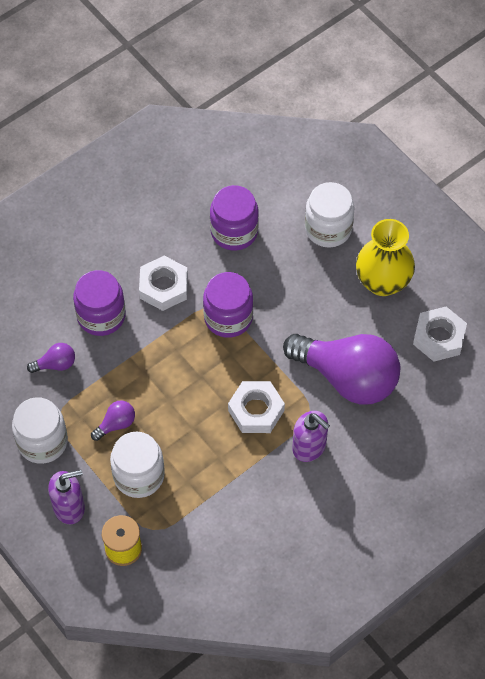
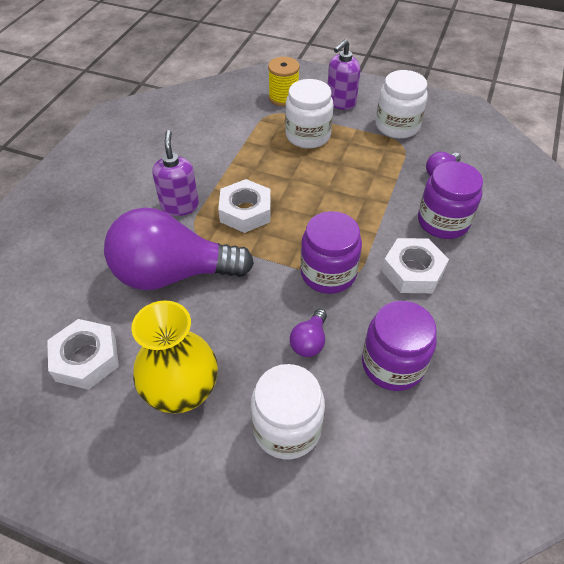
camera: 150 degrees right, 10 degrees down
(116, 424) = (354, 156): purple light bulb -> purple light bulb (309, 341)
(309, 447) = (180, 205): purple soap dispenser -> purple soap dispenser turned 75 degrees clockwise

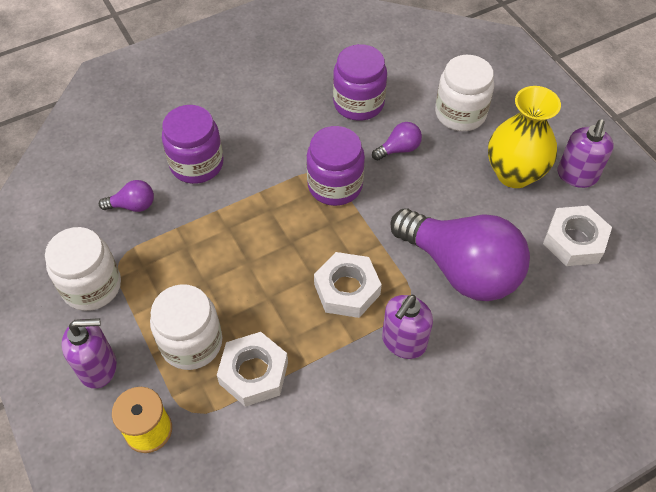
camera: 140 degrees left, 5 degrees up
(115, 436) = (577, 176): none -> purple soap dispenser
(413, 271) = (271, 145): white nut -> white nut (253, 373)

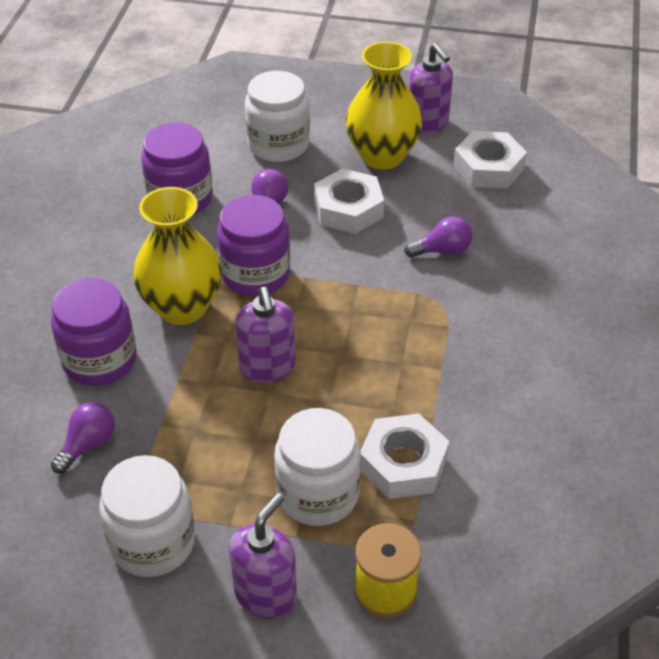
camera: 50 degrees left, 10 degrees down
(272, 170) = (182, 307): none -> yellow vase
(347, 289) = (382, 338): white nut -> white nut (348, 209)
(403, 342) = (477, 335): purple soap dispenser -> purple soap dispenser (267, 367)
(461, 269) = (442, 251): purple light bulb -> purple light bulb, size x0.40

